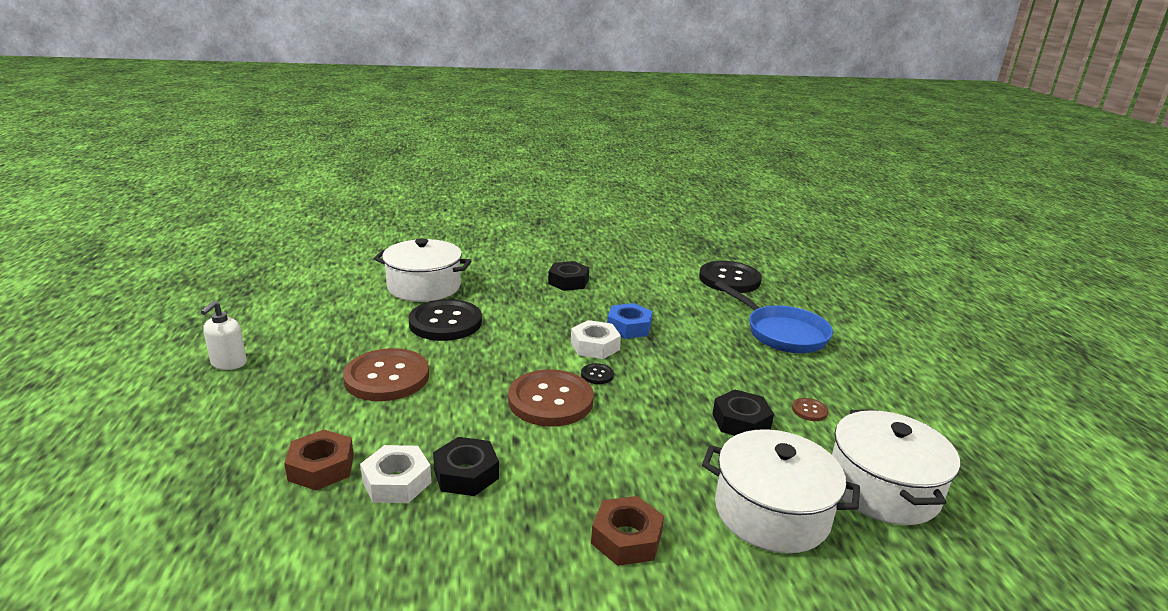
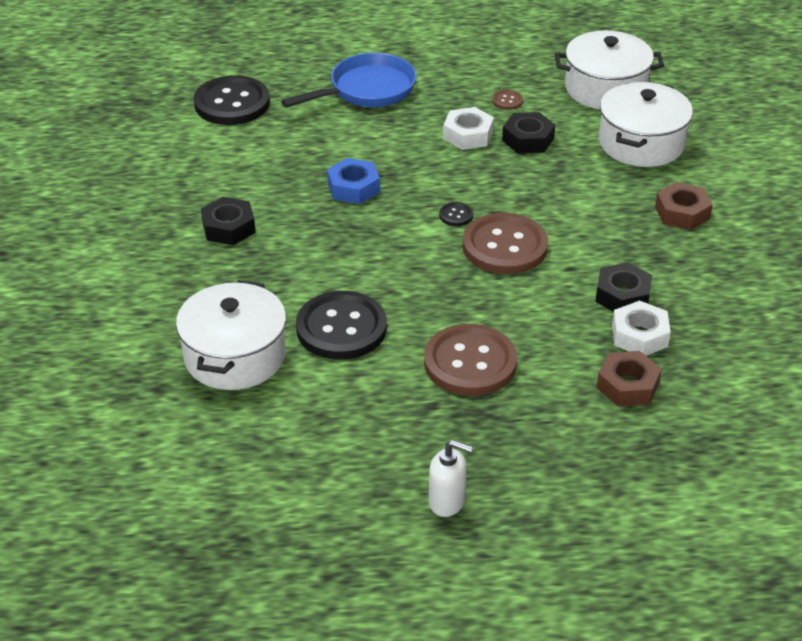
camera: 85 degrees left, 15 degrees up
(595, 346) = (397, 214): white nut -> white nut (468, 135)

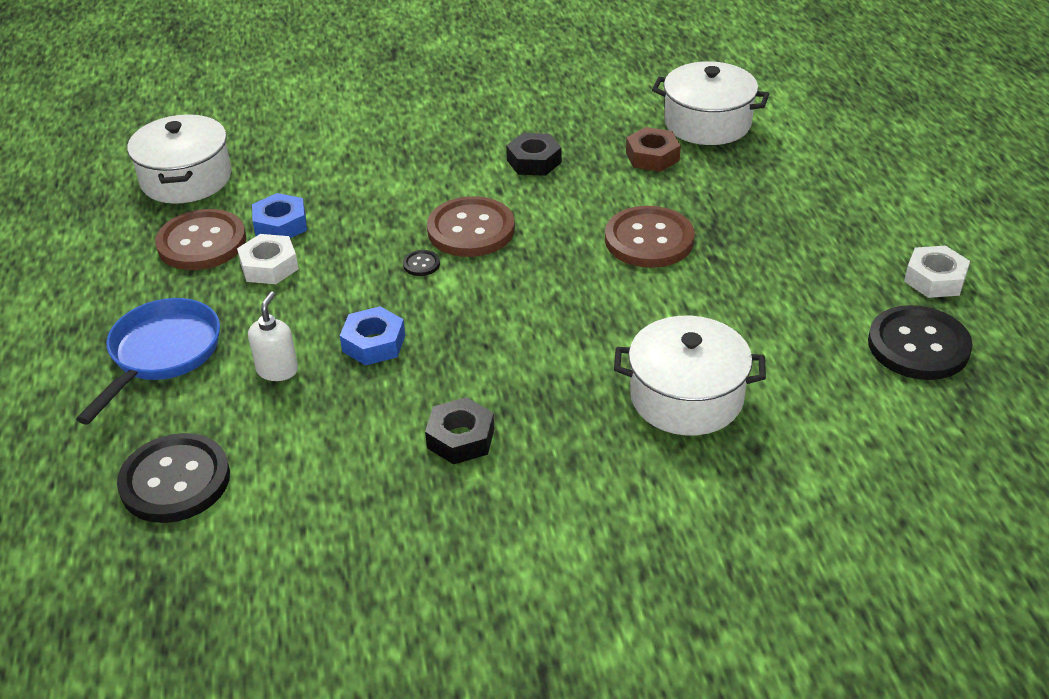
camera: 95 degrees left, 0 degrees up
(341, 328) = (621, 325): black button -> black button (918, 345)
(366, 90) = (161, 355): blue pan -> blue pan turned 60 degrees clockwise
(447, 502) = (827, 240): white soap dispenser -> white soap dispenser (277, 370)
(507, 101) = (202, 243): brown button -> brown button, size x2.45
(528, 139) = (281, 225): black nut -> blue nut
(639, 335) = (586, 152): white nut -> white nut (934, 279)
(641, 143) = (291, 155): white pot -> white pot (707, 123)
(682, 212) = (407, 132): brown nut -> none

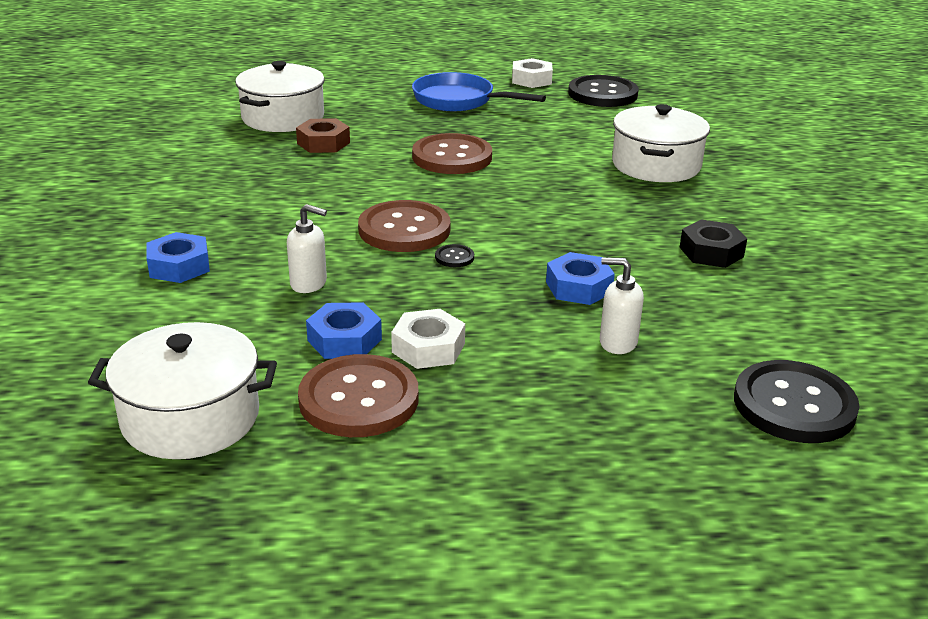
camera: 85 degrees left, 10 degrees down
(161, 355) = (585, 423): blue pan -> blue pan (459, 100)
(365, 195) = (309, 283): none -> white soap dispenser
(386, 132) = (179, 266): none -> blue nut
(534, 161) = (298, 192): black nut -> none

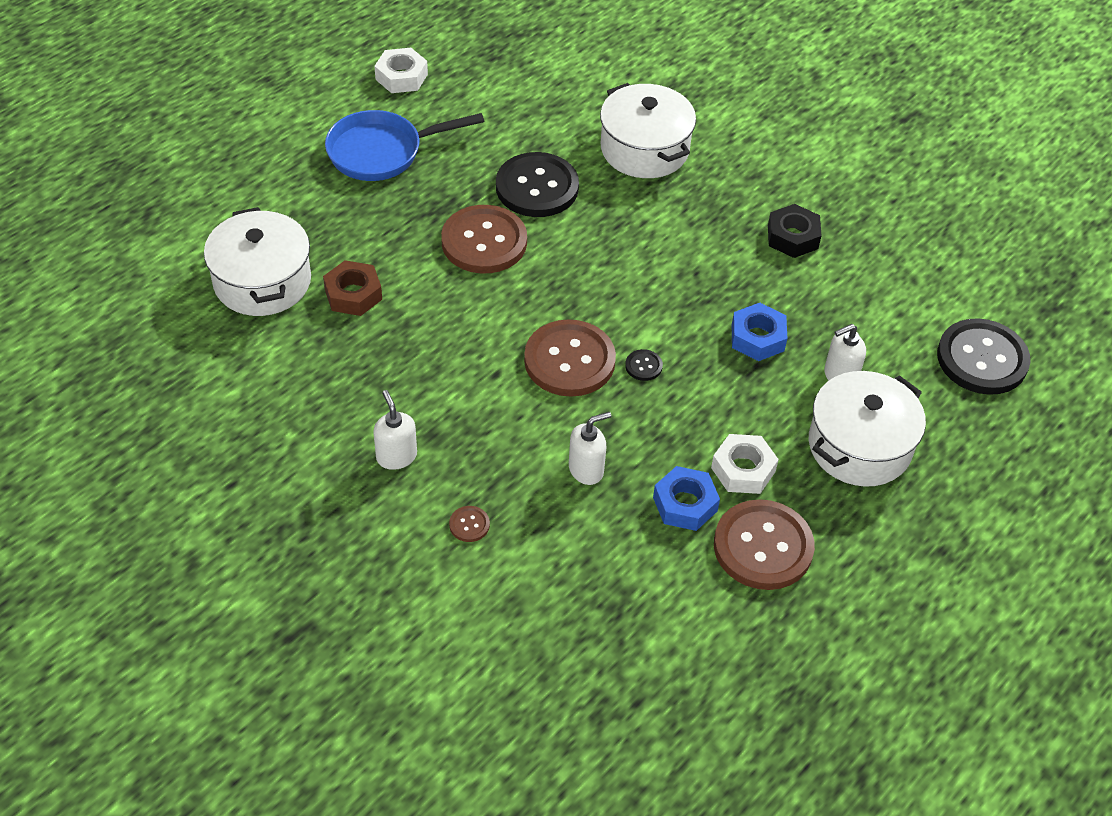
camera: 45 degrees left, 20 degrees up
(179, 266) = (469, 525): blue nut -> brown button
(190, 417) = (691, 644): white pot -> white pot (859, 446)
(203, 215) = (396, 456): none -> white soap dispenser
(602, 94) = (488, 64): black button -> black button (537, 187)

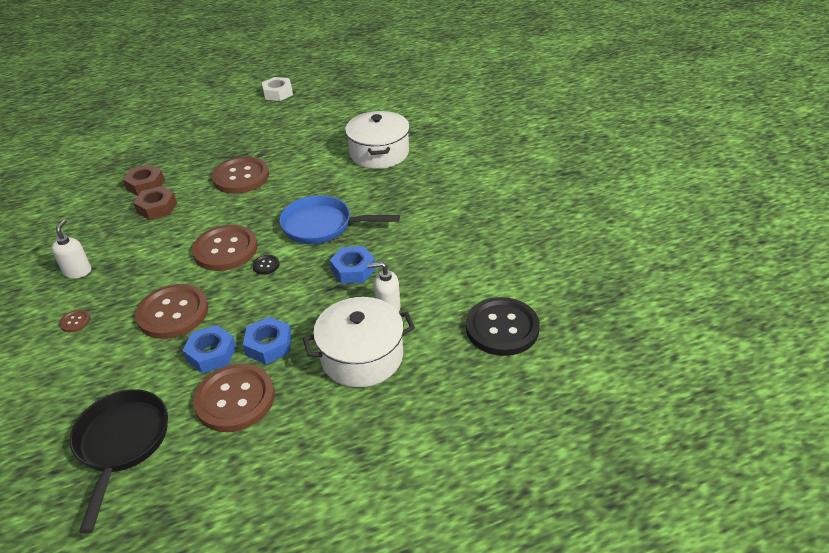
camera: 30 degrees right, 10 degrees down
(262, 281) = (108, 167): white pot -> none
(382, 152) = (232, 124): blue pan -> blue pan (322, 226)
(409, 326) = (157, 208): none -> brown nut
(537, 187) = (297, 158): black button -> none
(586, 469) = (173, 313): white soap dispenser -> brown button
(684, 644) = (122, 444): none -> black pan
(743, 469) = (269, 345): white nut -> blue nut
(792, 237) = (429, 219): black nut -> none

